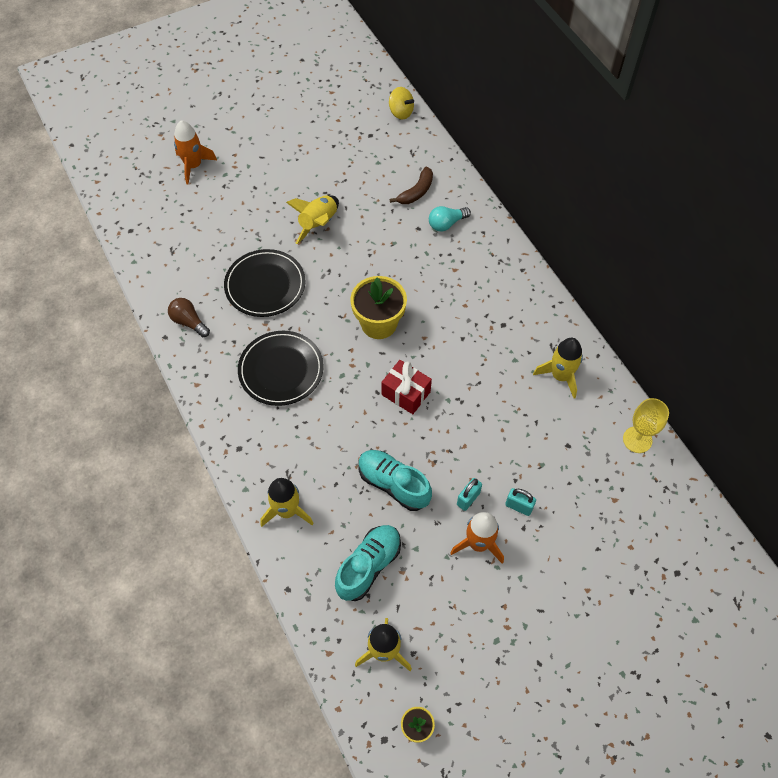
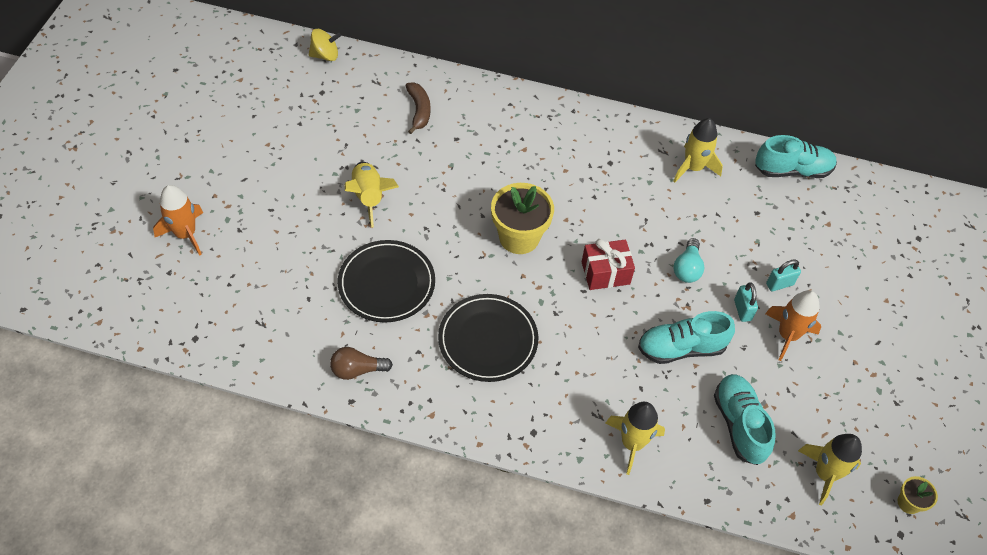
camera: 50 degrees left, 5 degrees down
(446, 224) = (474, 118): turquoise light bulb -> turquoise light bulb (687, 268)
(637, 439) = (792, 170): yellow goblet -> turquoise shoe

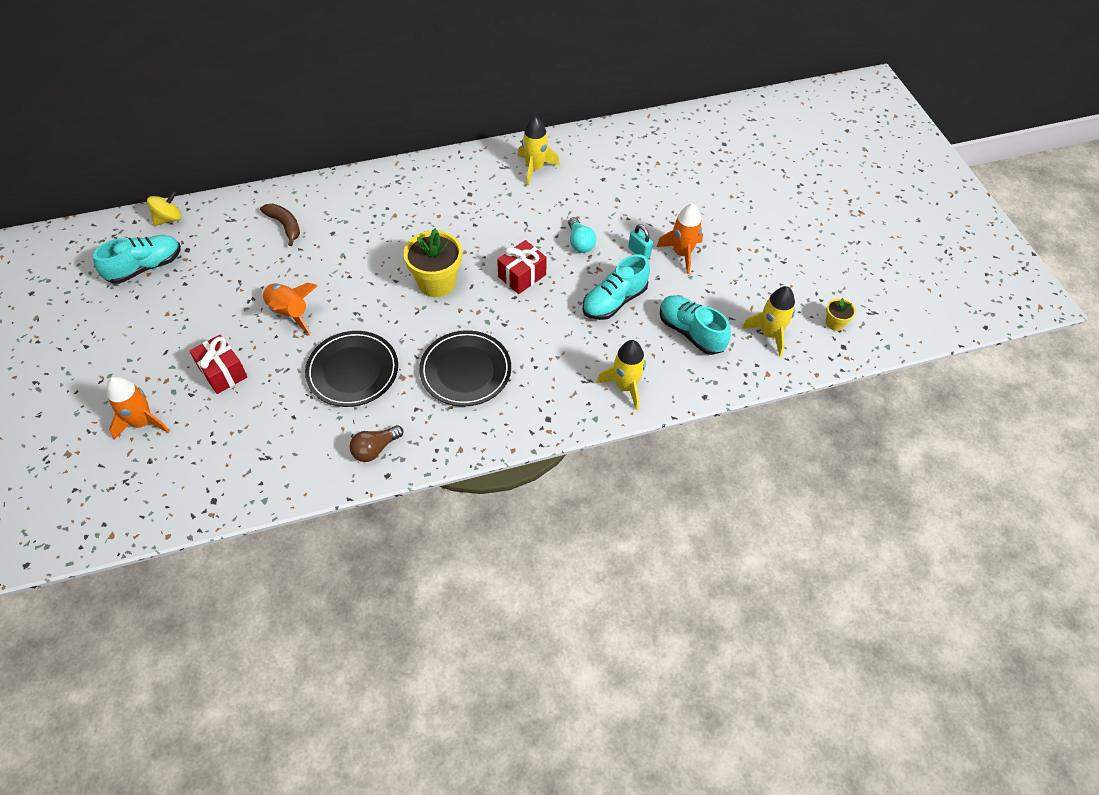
camera: 30 degrees left, 0 degrees up
(277, 224) = (223, 372): none -> red gift
(369, 197) = (290, 313): yellow rocket -> orange rocket
(779, 284) = (652, 221): turquoise padlock -> none
(792, 170) = (607, 137): turquoise shoe -> turquoise shoe (145, 267)

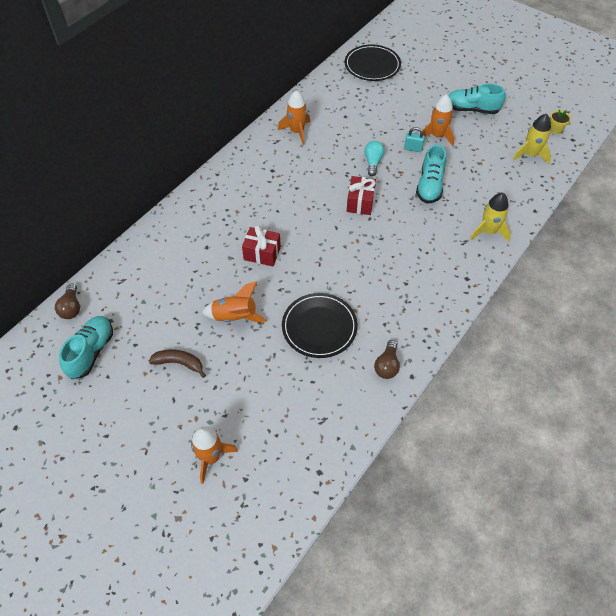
camera: 35 degrees left, 0 degrees up
(169, 219) = (71, 307): yellow spinning top -> brown light bulb
(223, 372) = (231, 385): red gift -> red gift (262, 253)
(285, 226) = (167, 262): brown banana -> brown banana (179, 363)
(437, 283) = (312, 238): yellow flower pot -> none
(465, 371) = (389, 281): black plate -> black plate (372, 65)
(535, 168) = (297, 132): yellow rocket -> orange rocket
(580, 242) = (373, 162): turquoise light bulb -> turquoise light bulb turned 120 degrees counterclockwise
(691, 332) = (490, 178): turquoise shoe -> turquoise shoe (472, 109)

